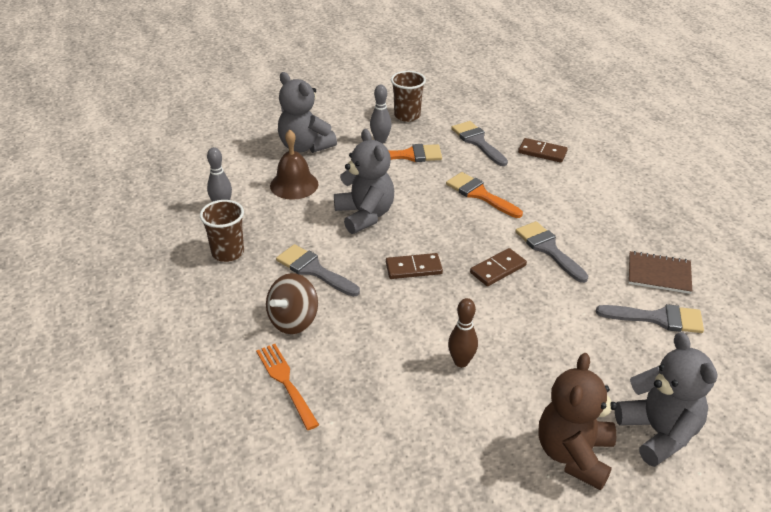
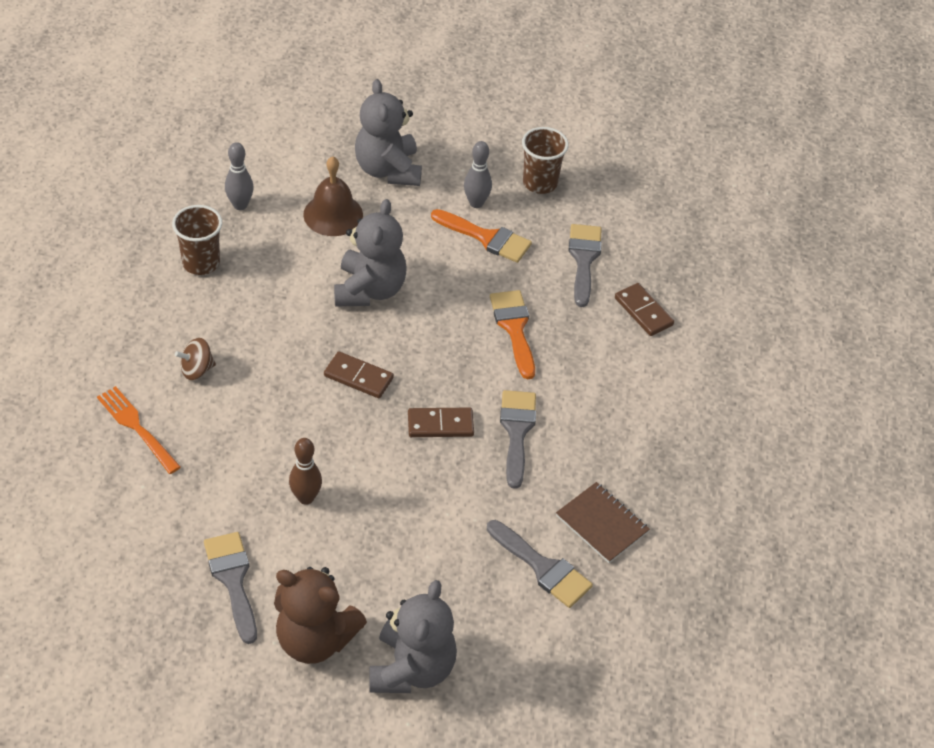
camera: 30 degrees right, 10 degrees up
(286, 383) = (137, 428): orange fork -> orange fork turned 45 degrees counterclockwise
(293, 320) = (197, 370): brown spinning top -> brown spinning top, size x0.65
(314, 270) = (262, 326): grey brush -> grey brush (233, 580)
(574, 454) = (315, 639): brown teddy bear -> brown teddy bear turned 120 degrees counterclockwise

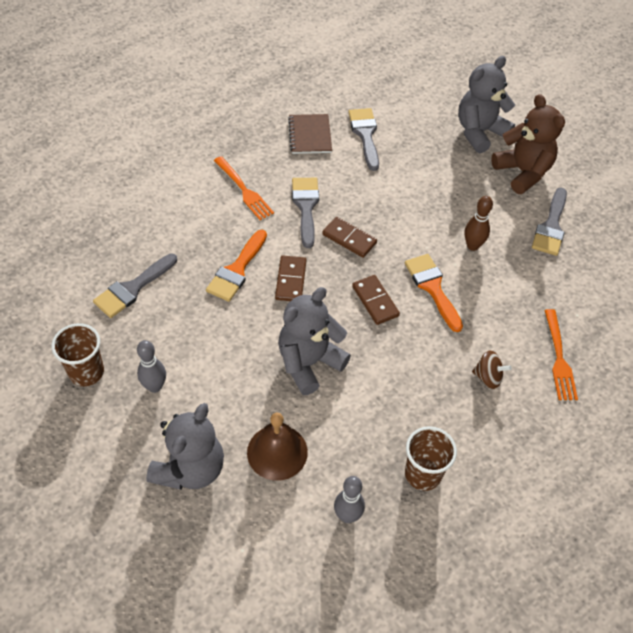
camera: 140 degrees left, 5 degrees up
(486, 238) = (180, 350): orange brush -> orange brush (432, 288)
(517, 432) = (306, 207): grey brush -> grey brush turned 135 degrees clockwise
(597, 410) = (243, 190): none -> orange fork
(643, 311) = (140, 229): brown domino -> brown domino (290, 280)

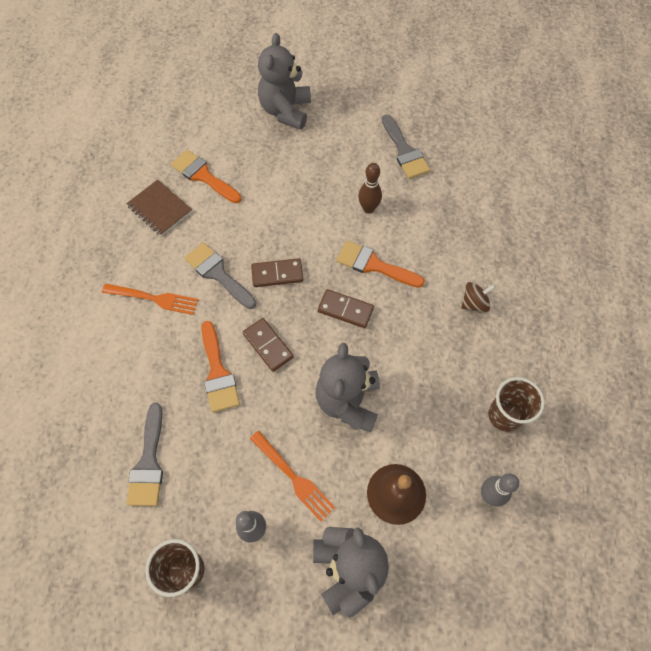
camera: 40 degrees left, 10 degrees up
(365, 135) = (203, 176): grey brush -> orange brush
(522, 172) = (346, 122): brown teddy bear -> none
(558, 357) = (502, 249): orange fork -> orange fork (293, 477)

